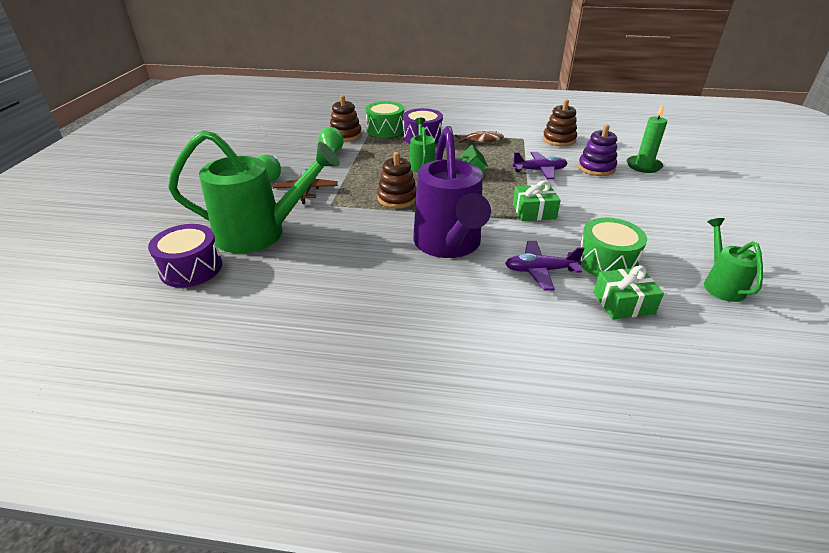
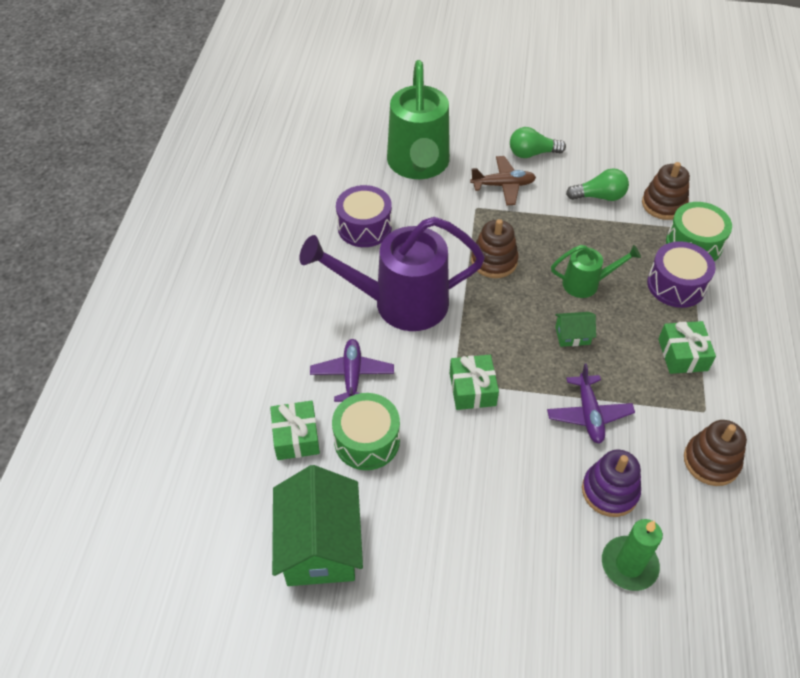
camera: 90 degrees right, 15 degrees up
(191, 268) = (365, 134): purple drum -> purple drum (364, 227)
(481, 140) = (683, 354): brown fish -> green gift
(721, 284) = (320, 545): green watering can -> green house

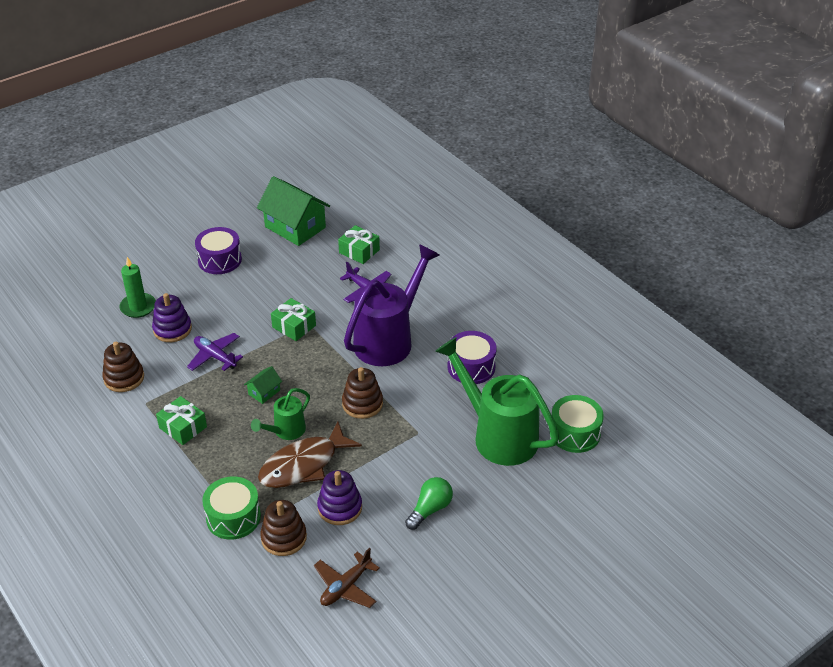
camera: 135 degrees right, 10 degrees down
(367, 441) = (322, 271): green drum -> green drum (575, 433)
(503, 185) = (419, 464): brown plane -> brown plane (345, 587)
(597, 245) = (303, 465): none -> brown fish
(599, 196) = (340, 508): green light bulb -> purple stacking toy
(676, 285) = (222, 473): purple drum -> purple drum (219, 260)

